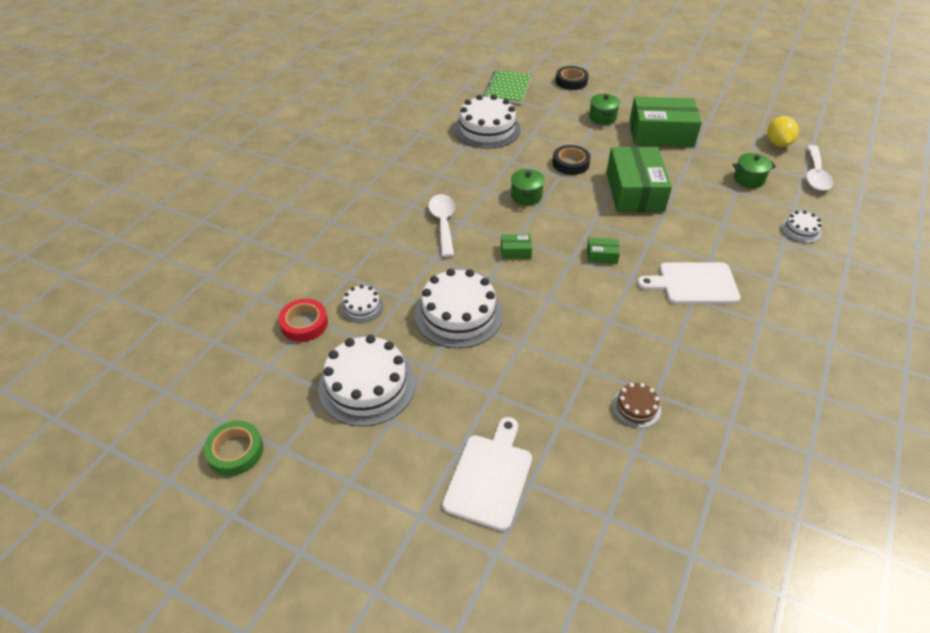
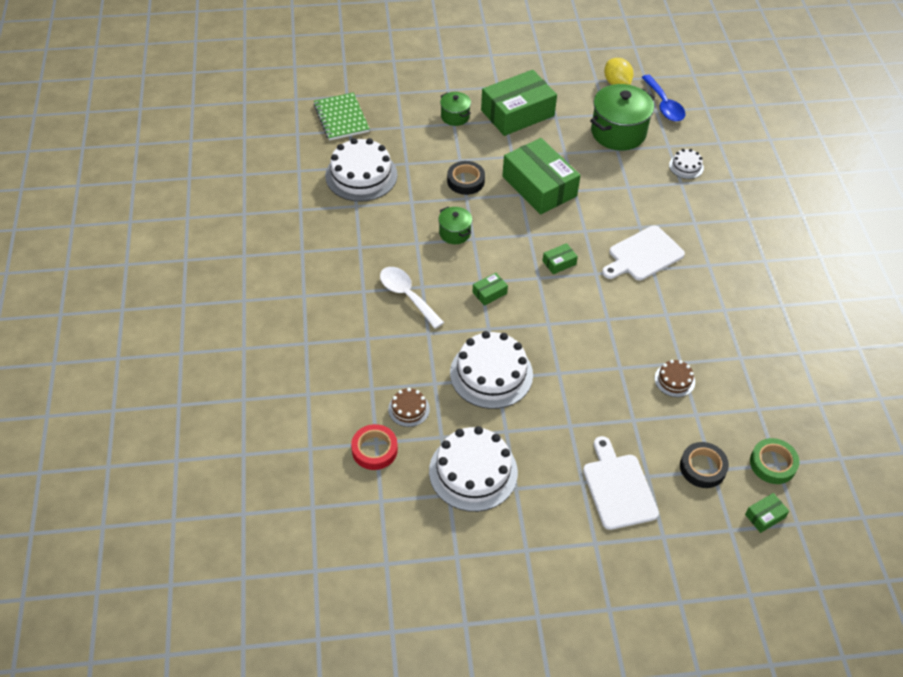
camera: 35 degrees left, 5 degrees up
(235, 451) = (422, 580): green tape -> green tape (772, 464)
(362, 307) = (409, 409): white cake -> brown cake
(571, 81) = (395, 84): black tape -> black tape (702, 467)
(632, 604) = (765, 516): none -> green box
(748, 179) = (618, 132): green pot -> green pot, size x1.92
(815, 175) = (664, 105): white spoon -> blue spoon

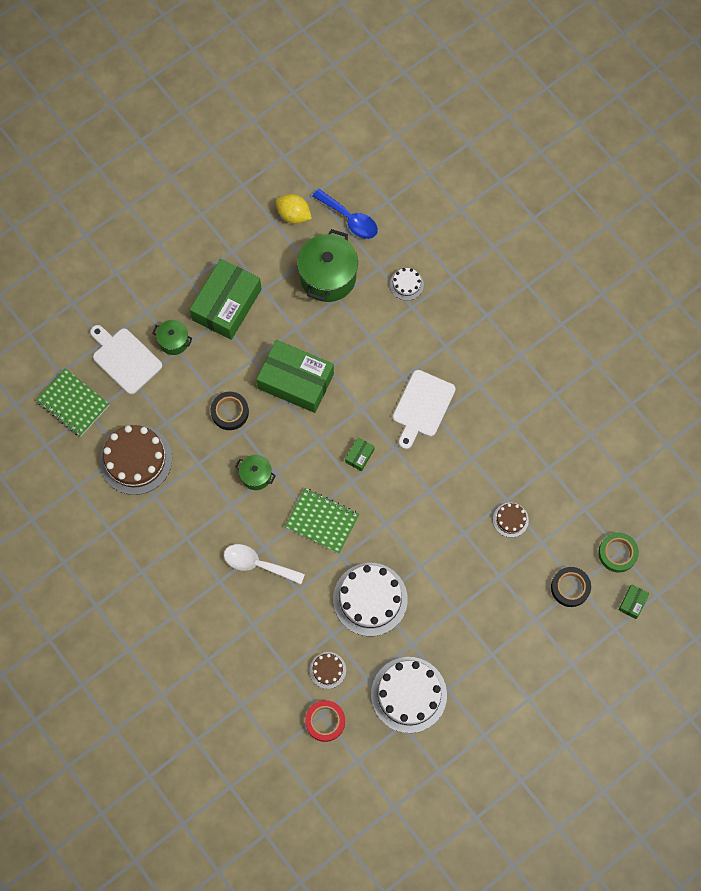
camera: 30 degrees left, 20 degrees up
(361, 175) = (135, 459): white cake -> brown cake
(489, 293) = (322, 521): green box -> green notebook
(618, 488) = (519, 643): white cutting board -> white cutting board (125, 359)

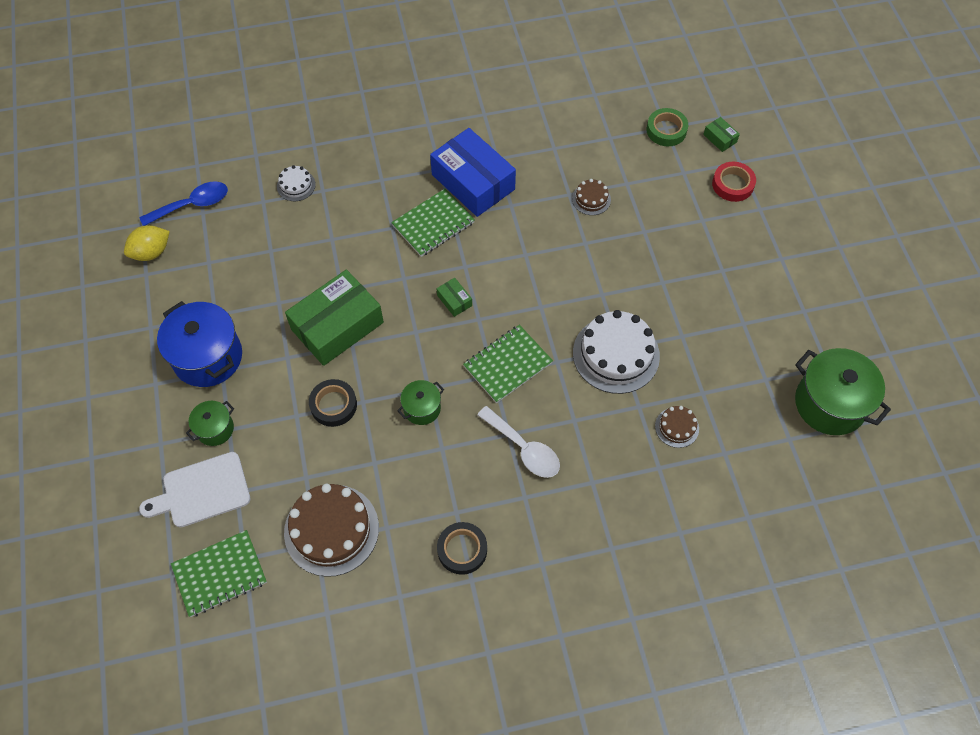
camera: 65 degrees left, 10 degrees down
(227, 304) = (208, 357): green box -> blue pot
(257, 564) = (524, 449): white spoon -> white spoon turned 90 degrees counterclockwise
(325, 721) = (733, 453): red tape -> red tape (732, 184)
(328, 277) = (241, 249): green pot -> green pot (830, 403)
(409, 694) = (735, 360): white cake -> none
(422, 406) = (433, 224): white cutting board -> green notebook
(479, 418) = (473, 182): none -> blue box
(570, 588) = (683, 179): black tape -> black tape (462, 550)

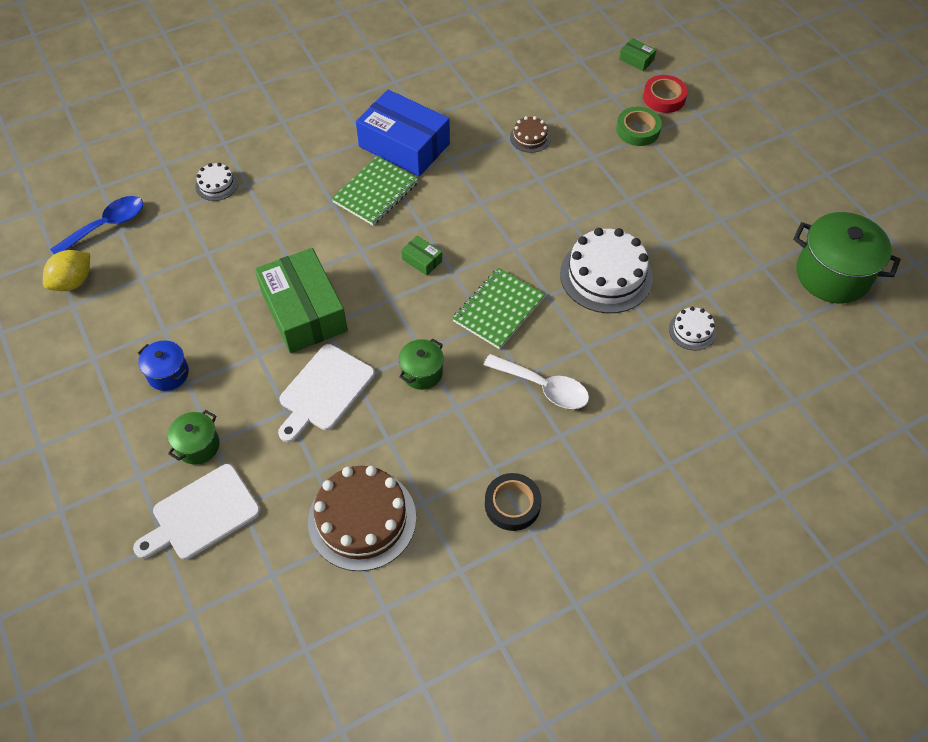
camera: 15 degrees left, 5 degrees down
(208, 357) = (168, 374): blue pot -> blue pot, size x0.52
(220, 574) = (248, 598): green notebook -> none
(333, 405) = (324, 391): black tape -> white cutting board
(337, 326) = (304, 311): green box -> green box turned 60 degrees counterclockwise
(666, 130) = (582, 62): green tape -> green tape (637, 130)
(677, 427) = (692, 330): brown cake -> white cake

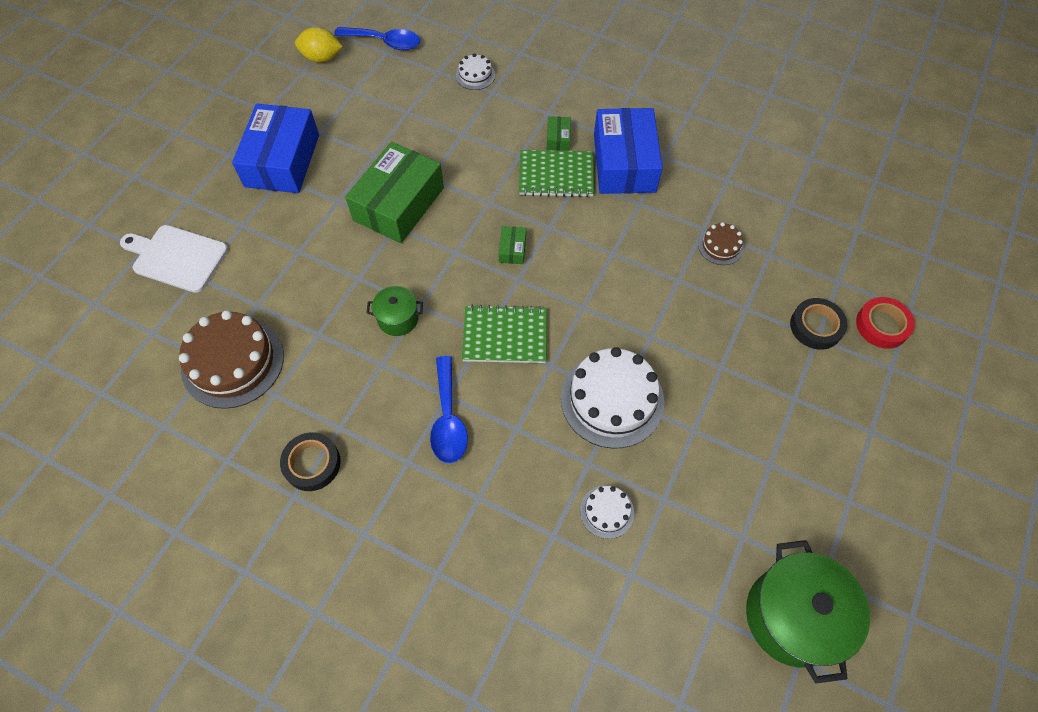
camera: 55 degrees right, 5 degrees up
(168, 374) = (282, 160): blue pot -> blue box
(198, 446) = (232, 218): green pot -> none
(324, 391) = (333, 264): white cutting board -> none
(544, 387) = (448, 419): white spoon -> blue spoon
(636, 60) = (908, 274): green box -> green box (558, 138)
(637, 130) = (816, 326): green tape -> black tape

